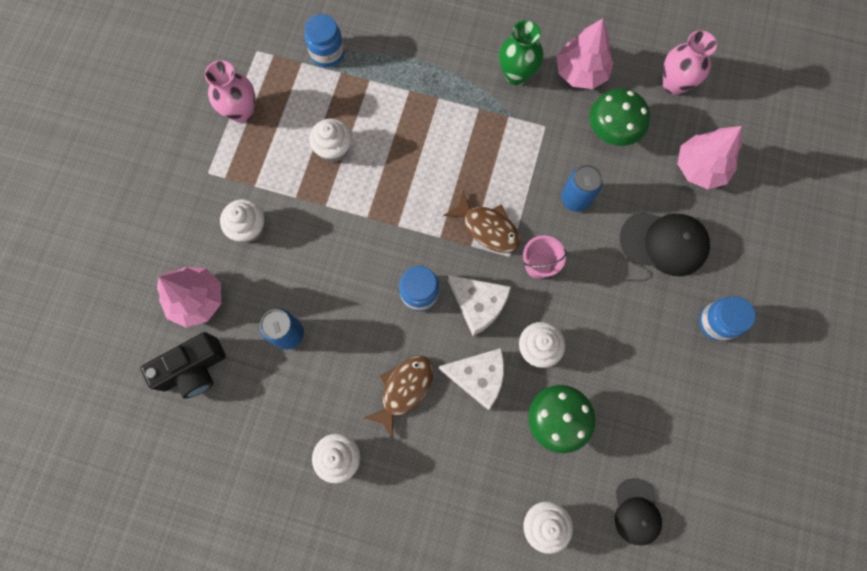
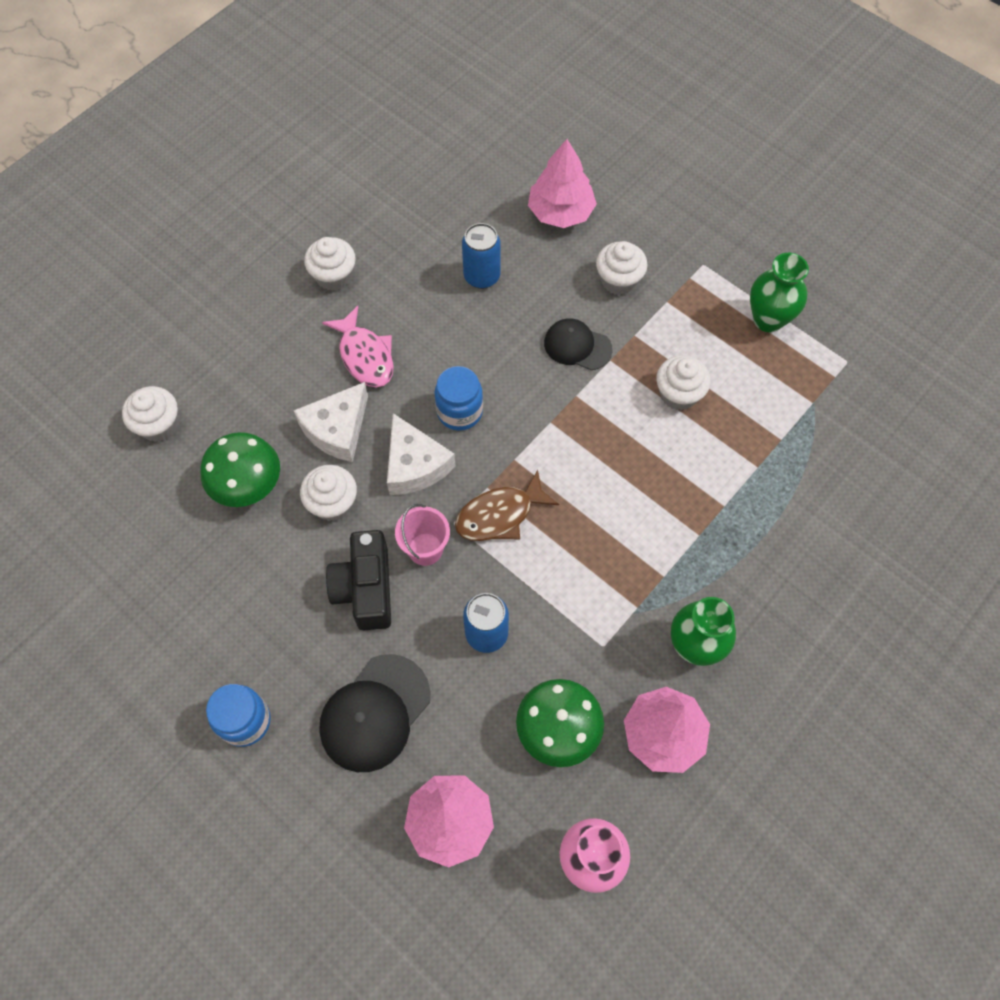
camera: 115 degrees right, 10 degrees down
(193, 369) = (490, 188): black camera -> black camera (365, 588)
(241, 111) = (768, 319): pink vase -> green vase
(327, 53) = (815, 435): blue jar -> none
(404, 390) = (365, 355): brown fish -> pink fish
(478, 304) = (415, 465): white cheese -> white cheese turned 90 degrees counterclockwise
(636, 512) = (110, 518): black cap -> black cap (577, 346)

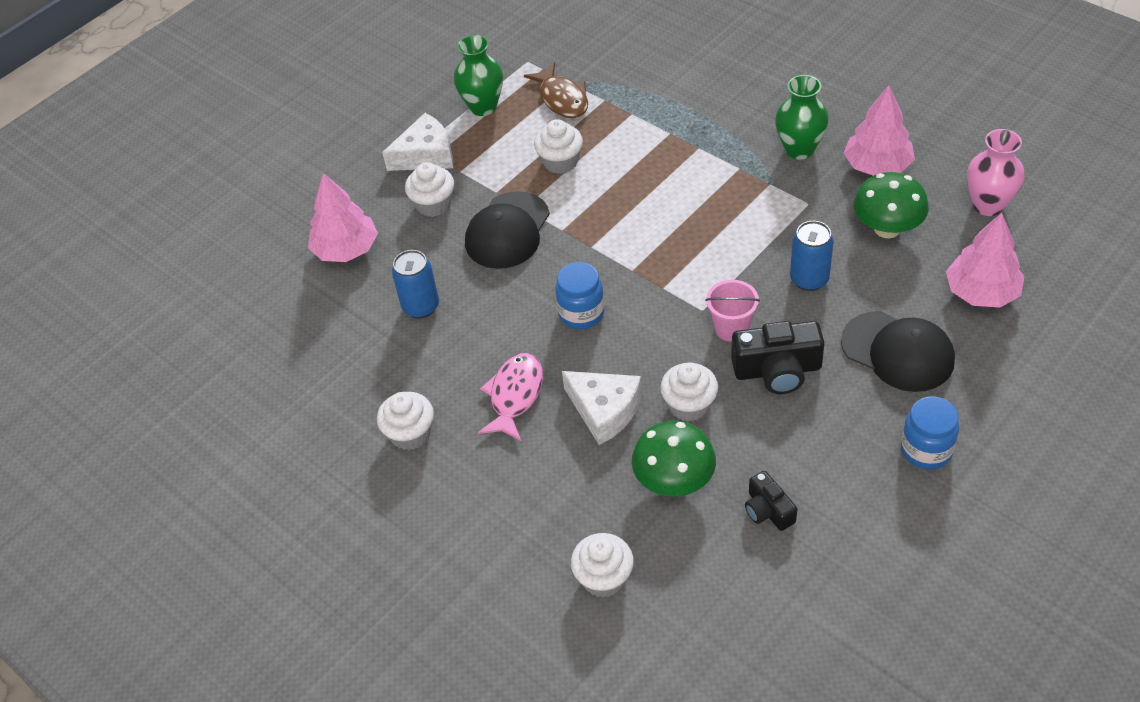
camera: 85 degrees left, 15 degrees down
(202, 563) = (768, 510): none -> black camera
(365, 355) = (515, 396): pink fish -> pink fish turned 45 degrees counterclockwise
(415, 465) = (642, 343): white cheese -> white cheese (426, 155)
(500, 515) = (691, 277): brown fish -> brown fish (562, 99)
(577, 346) = (507, 231): black cap -> black cap, size x1.53

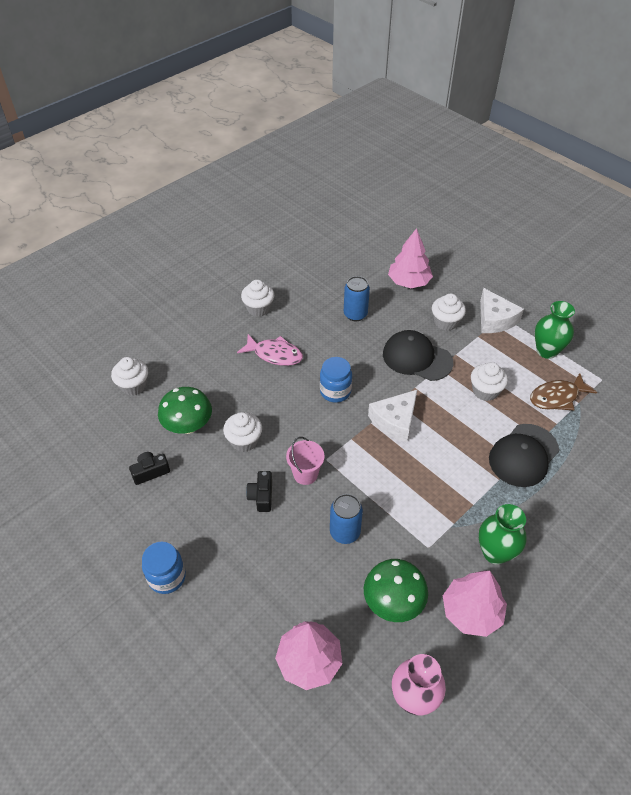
camera: 90 degrees right, 0 degrees up
(604, 410) = (252, 396): white cheese -> white cheese (395, 421)
(777, 370) = (261, 496): black camera -> black camera, size x0.59
(898, 352) = (260, 579): black cap -> black cap (523, 455)

